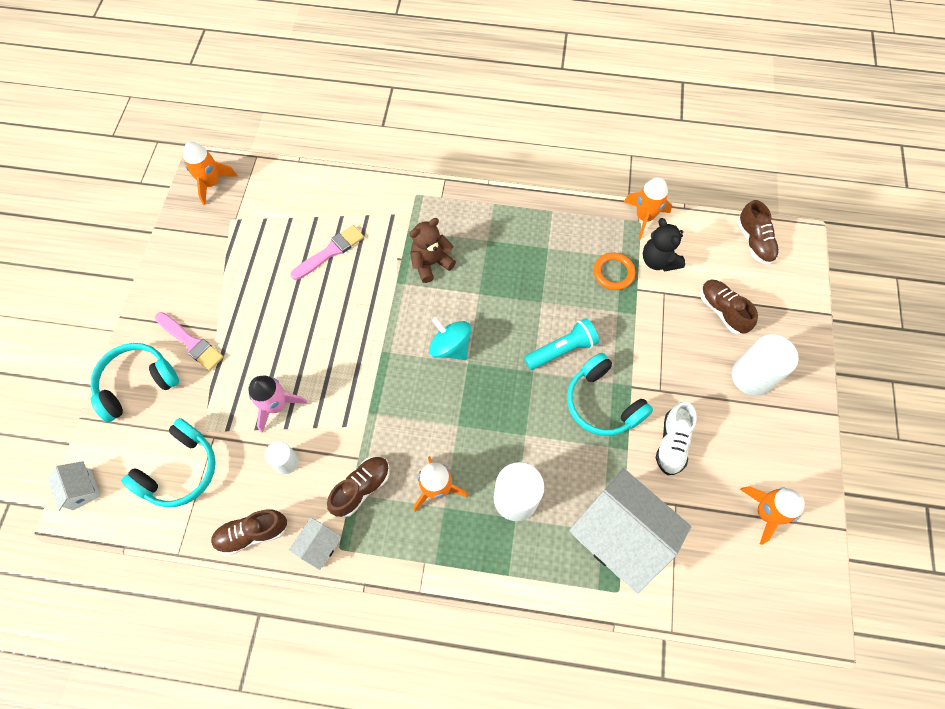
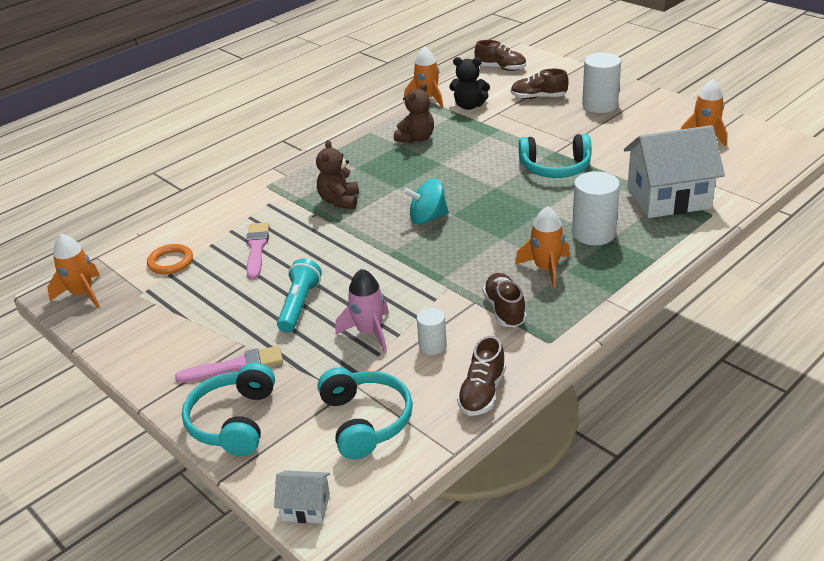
camera: 50 degrees left, 30 degrees down
(319, 545) = (535, 353): white house -> none
(561, 350) = (492, 169): turquoise flashlight -> turquoise flashlight (299, 305)
(568, 255) = (416, 138): none -> brown teddy bear
(613, 273) = (455, 126): orange ring -> orange ring (170, 262)
(672, 443) = (617, 152): white shoe -> none

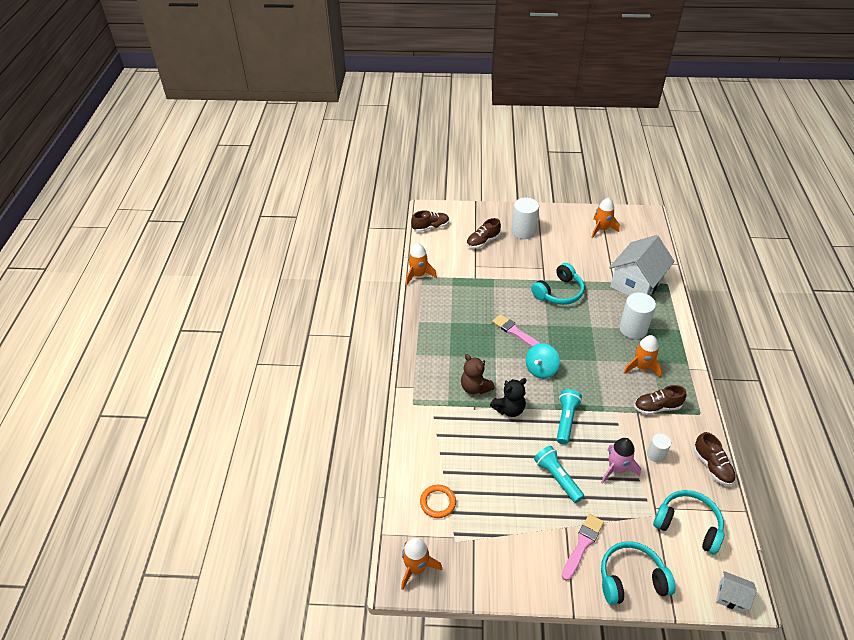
camera: 45 degrees left, 10 degrees up
(234, 421) = (631, 579): turquoise headphones -> turquoise headphones turned 120 degrees clockwise
(256, 248) = (476, 455): pink brush -> pink brush (515, 332)
(306, 507) = (731, 597): white house -> white house turned 60 degrees clockwise
(384, 268) = (566, 420): none -> turquoise flashlight
(416, 138) = (454, 312): brown teddy bear -> none
(469, 106) = (451, 268): black teddy bear -> black teddy bear (509, 409)
(504, 309) = (657, 407): brown shoe -> brown shoe turned 45 degrees counterclockwise

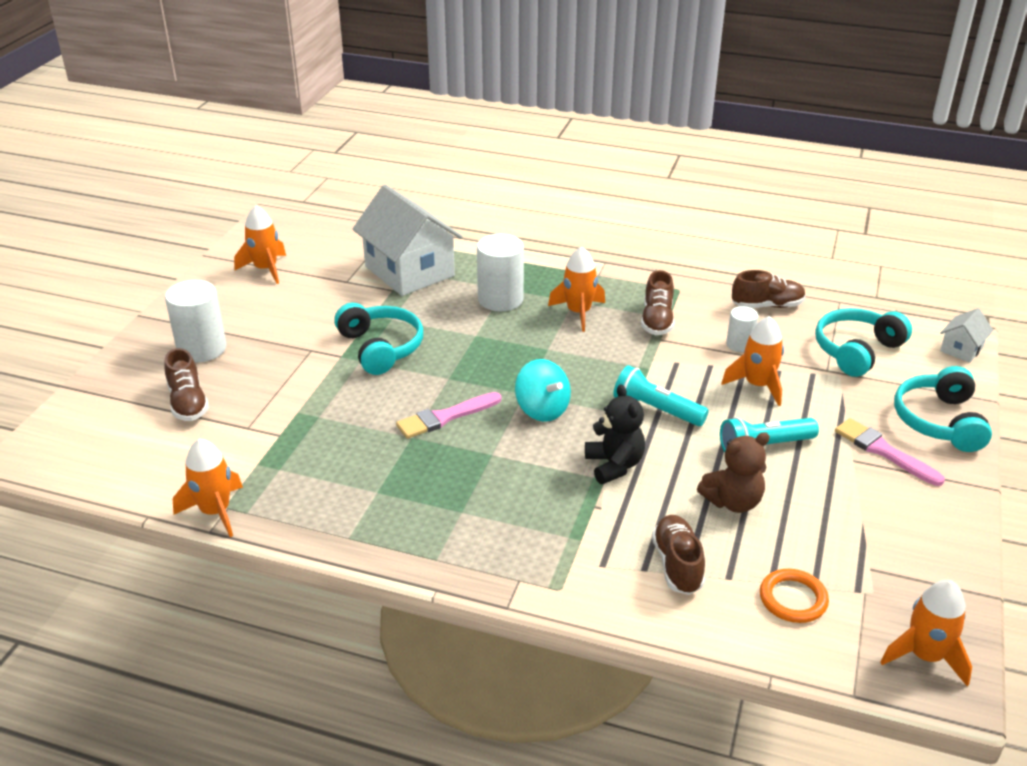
camera: 75 degrees left, 10 degrees down
(430, 227) = (85, 464): brown shoe -> brown shoe (677, 565)
(475, 387) = (552, 495): brown teddy bear -> brown teddy bear (733, 502)
(616, 469) = (757, 385): pink rocket -> orange rocket

